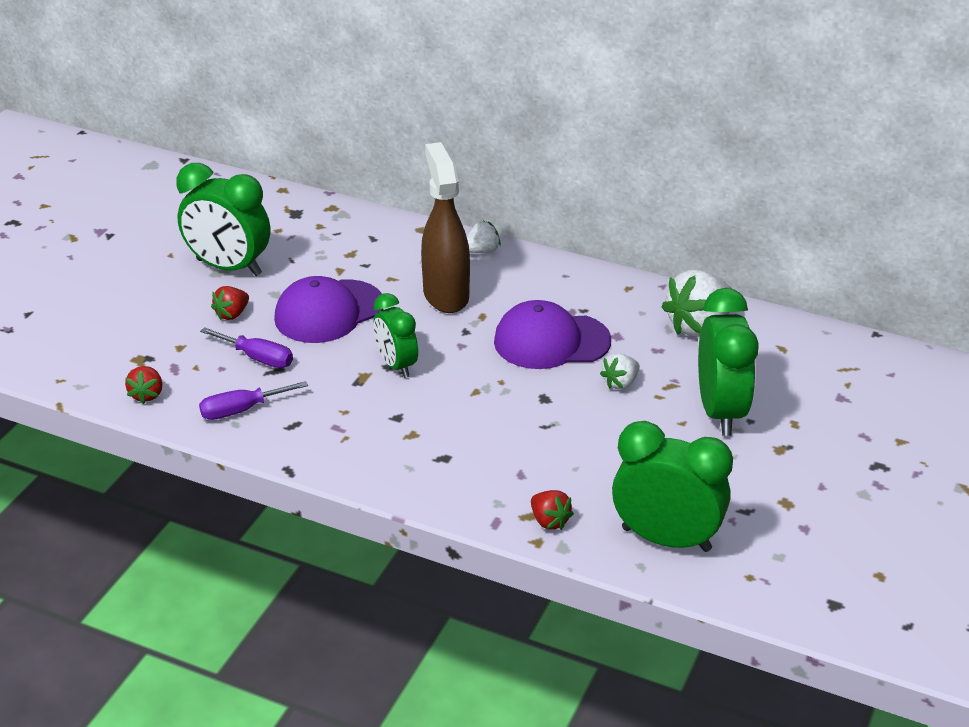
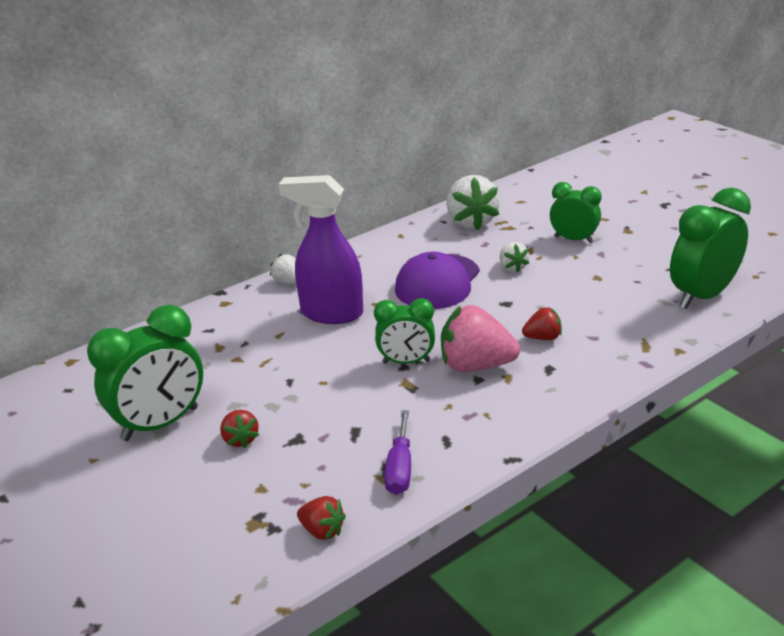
camera: 60 degrees left, 5 degrees down
(258, 358) = (326, 439): purple screwdriver -> none
(329, 312) = (294, 379): purple cap -> none
(417, 409) = (475, 366): none -> pink strawberry
(446, 295) = (331, 313): brown spray bottle -> purple spray bottle
(482, 251) = (288, 282): white strawberry -> white strawberry turned 45 degrees counterclockwise
(549, 521) = (657, 338): red strawberry -> red strawberry (543, 338)
(720, 411) = (573, 239): green clock -> green clock, size x0.62

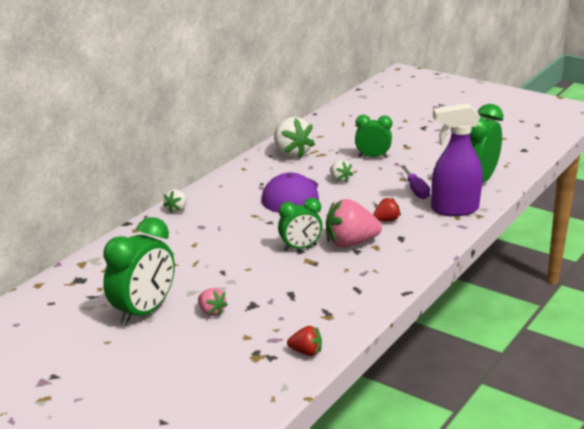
camera: 20 degrees left, 5 degrees down
(240, 439) = (211, 312): red strawberry -> pink strawberry
(288, 282) = (177, 209): white strawberry -> white strawberry turned 90 degrees counterclockwise
(331, 313) = (224, 226): purple spray bottle -> purple spray bottle (454, 209)
(400, 468) = (336, 310): purple screwdriver -> purple screwdriver (416, 190)

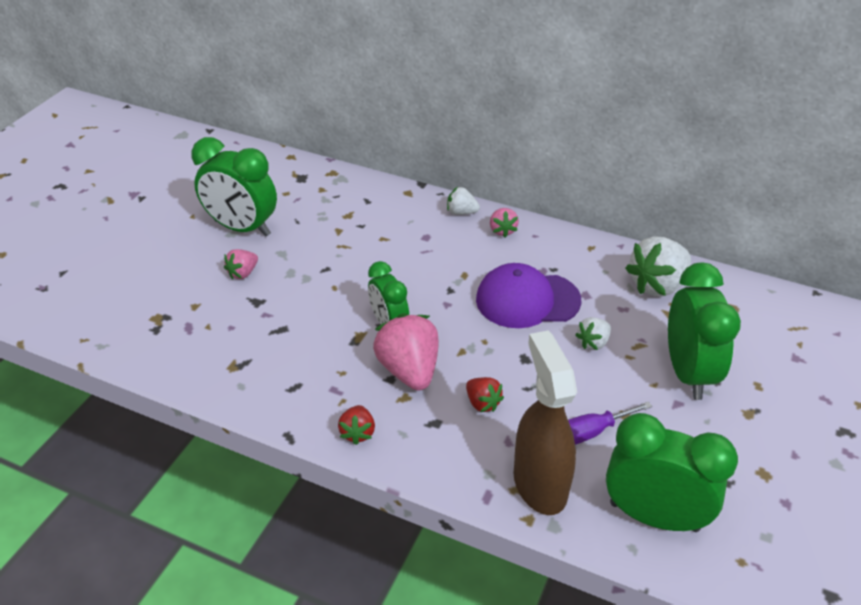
camera: 80 degrees right, 15 degrees up
(209, 196) = (502, 230): none -> pink strawberry
(306, 352) = (161, 355): red strawberry -> red strawberry (358, 433)
(372, 157) = (688, 373): green clock -> green clock, size x1.62
(454, 209) = (539, 484): purple spray bottle -> brown spray bottle

